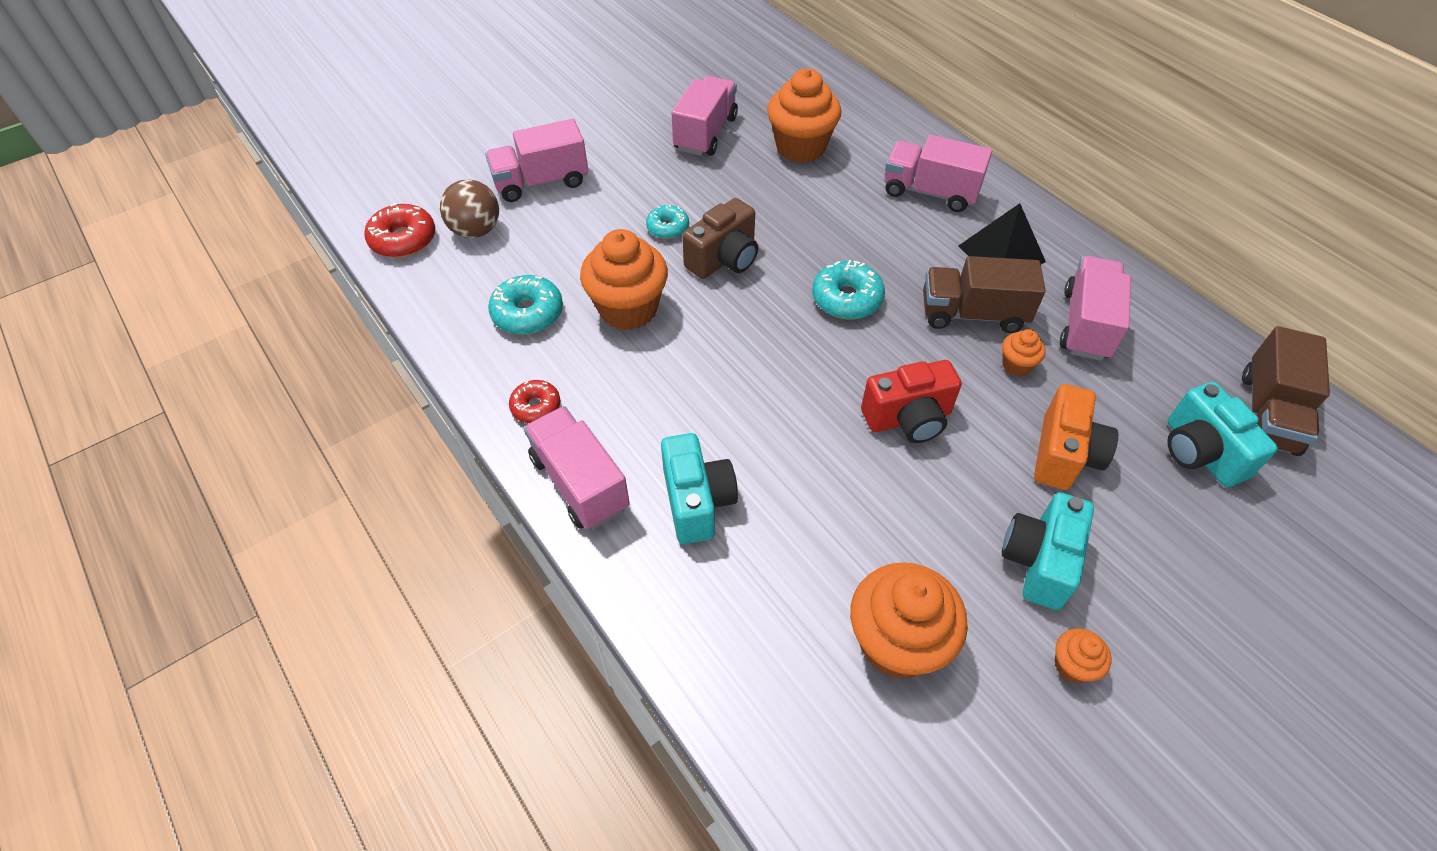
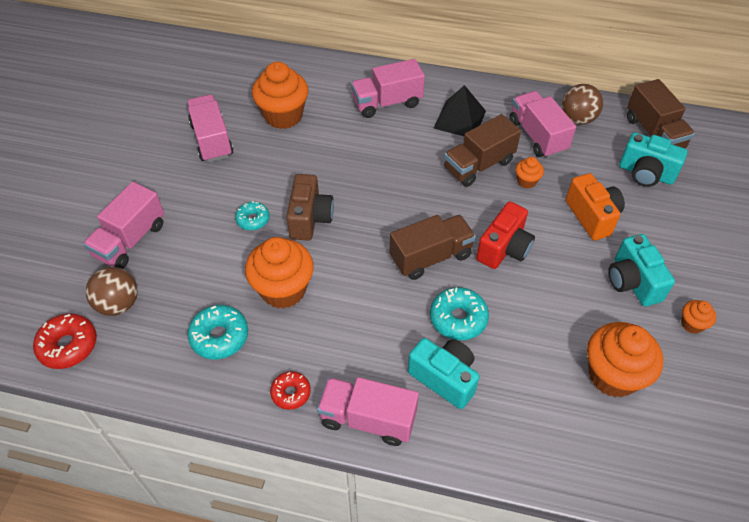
camera: 40 degrees left, 0 degrees up
(812, 373) = (431, 257): none -> brown truck
(846, 299) = (405, 199): turquoise donut -> turquoise donut (458, 318)
(1165, 335) = (577, 119): none -> brown ball

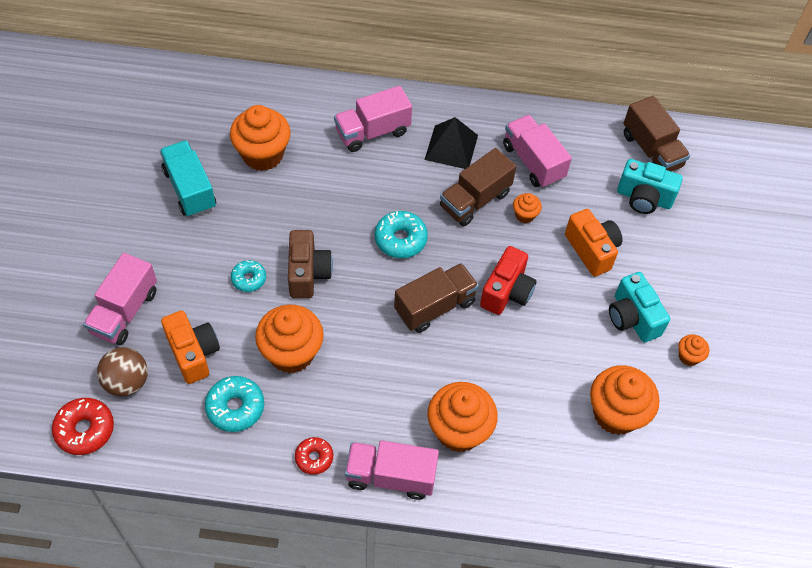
camera: 10 degrees left, 5 degrees up
(188, 283) = (193, 353): none -> orange camera
(212, 140) = (190, 189): pink truck -> turquoise truck
(444, 378) = (459, 430): turquoise camera -> orange cupcake
(458, 318) = (467, 369): turquoise donut -> turquoise donut (400, 239)
(577, 119) = (573, 139): brown ball -> none

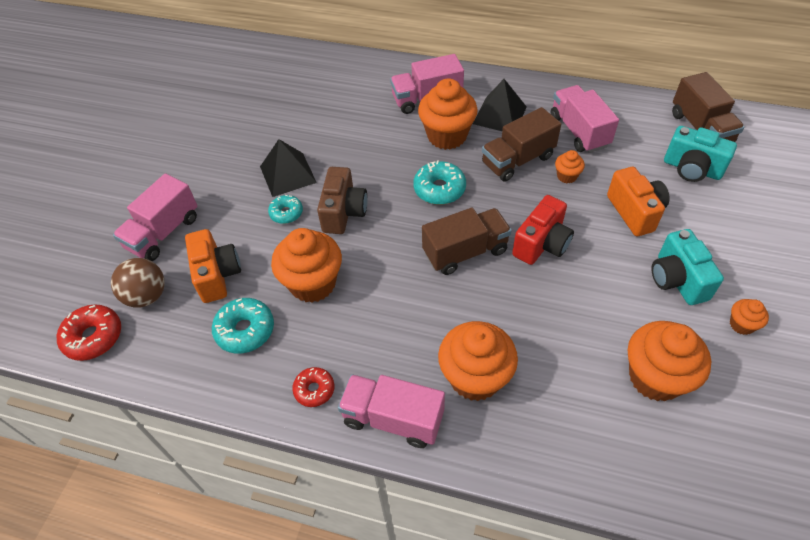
camera: 15 degrees right, 5 degrees down
(190, 189) = (251, 135): turquoise truck -> none
(241, 234) = (288, 174): none -> black pyramid
(263, 155) = (323, 112): orange cupcake -> orange cupcake (447, 136)

